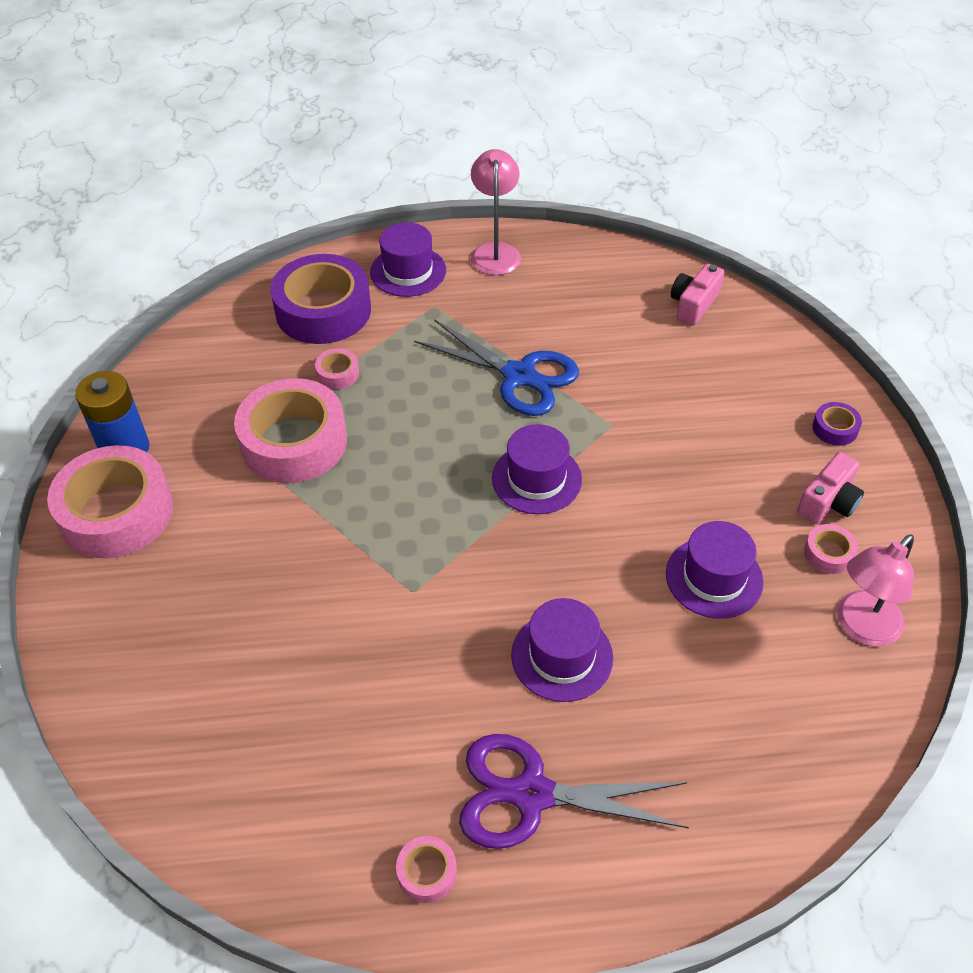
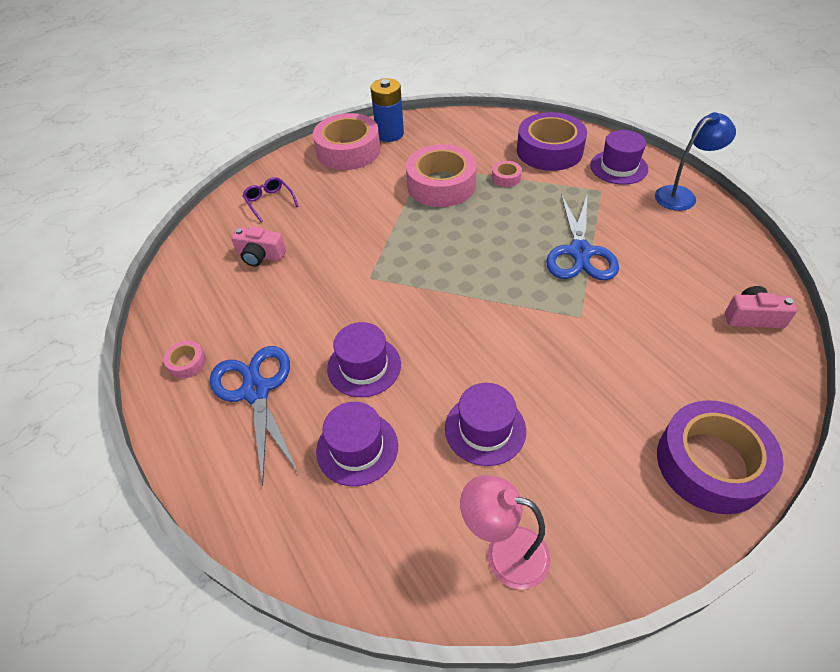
camera: 65 degrees right, 0 degrees up
(149, 658) = (269, 202): none -> purple glasses
(495, 252) = (681, 195): pink lamp -> blue lamp
(531, 794) = (256, 391): purple scissors -> blue scissors
(536, 479) = (498, 296): purple hat -> purple hat (357, 448)
(828, 502) = (621, 485): pink camera -> pink camera (260, 256)
(828, 553) = (565, 502): pink tape -> none
(835, 428) = (710, 463): purple tape -> purple tape, size x2.36

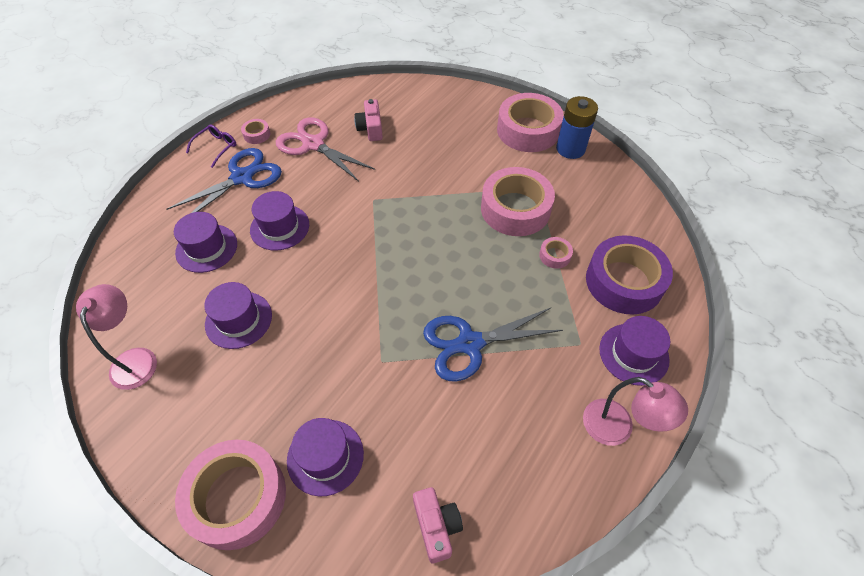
camera: 65 degrees right, 5 degrees up
(248, 310) = (313, 144): none -> pink scissors
(269, 202) = (434, 109): purple glasses -> purple glasses (216, 147)
(676, 381) = (325, 457): none -> purple hat
(681, 195) = (617, 429): blue lamp -> pink lamp
(710, 463) = (237, 497): purple tape -> pink tape

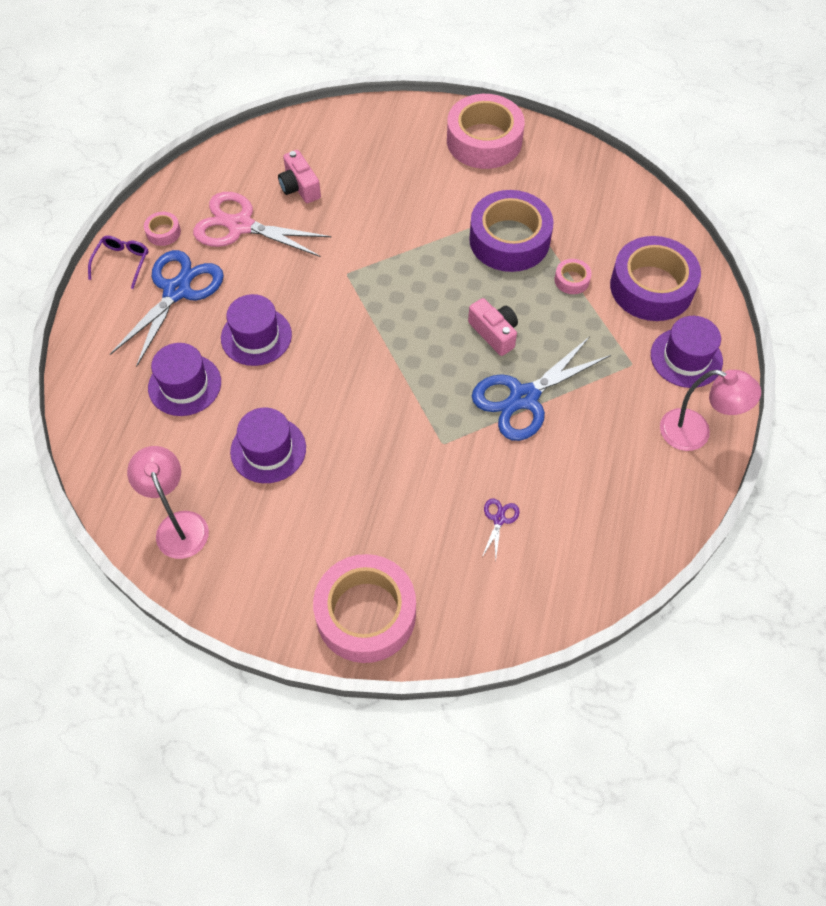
camera: 20 degrees left, 5 degrees up
(325, 457) = (432, 549): purple hat -> none
(397, 449) = (499, 519): none -> purple scissors
(436, 526) = (566, 572): pink camera -> pink camera (494, 333)
(515, 209) = (509, 240): pink tape -> purple tape
(570, 149) = (540, 151): blue battery -> none

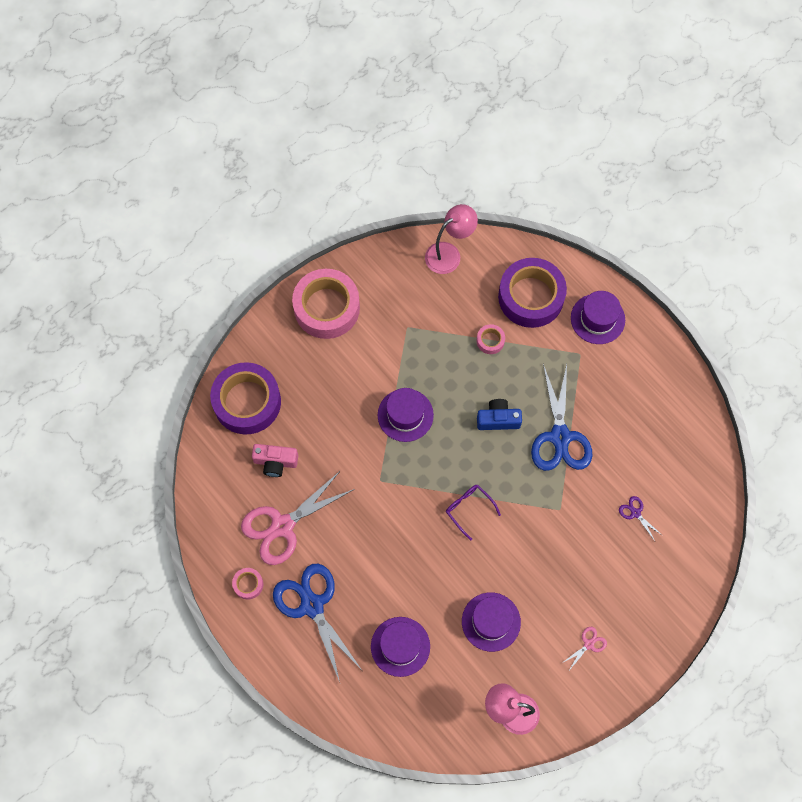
camera: 55 degrees left, 10 degrees up
(122, 262) = (256, 630): purple glasses -> purple glasses (469, 509)
(256, 336) = (392, 574): purple hat -> purple hat (405, 415)
(310, 559) = (588, 644): none -> pink scissors
(366, 614) = (647, 633): pink tape -> none
(494, 333) = (498, 419): pink camera -> blue camera
(509, 240) = (428, 355): purple tape -> purple tape (247, 402)
(695, 433) = (653, 356): pink lamp -> pink lamp (449, 253)

